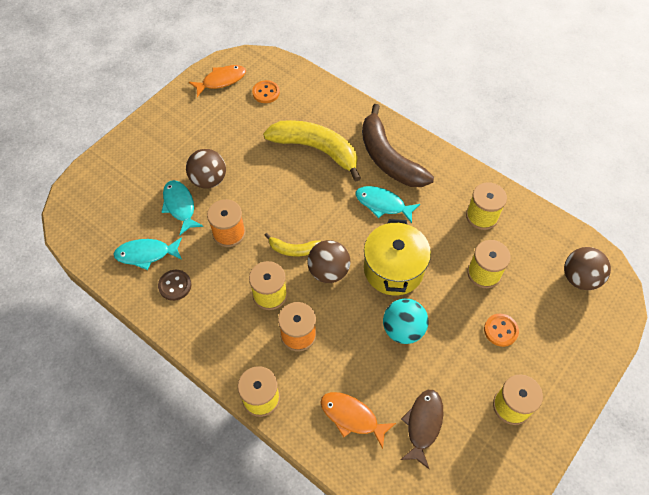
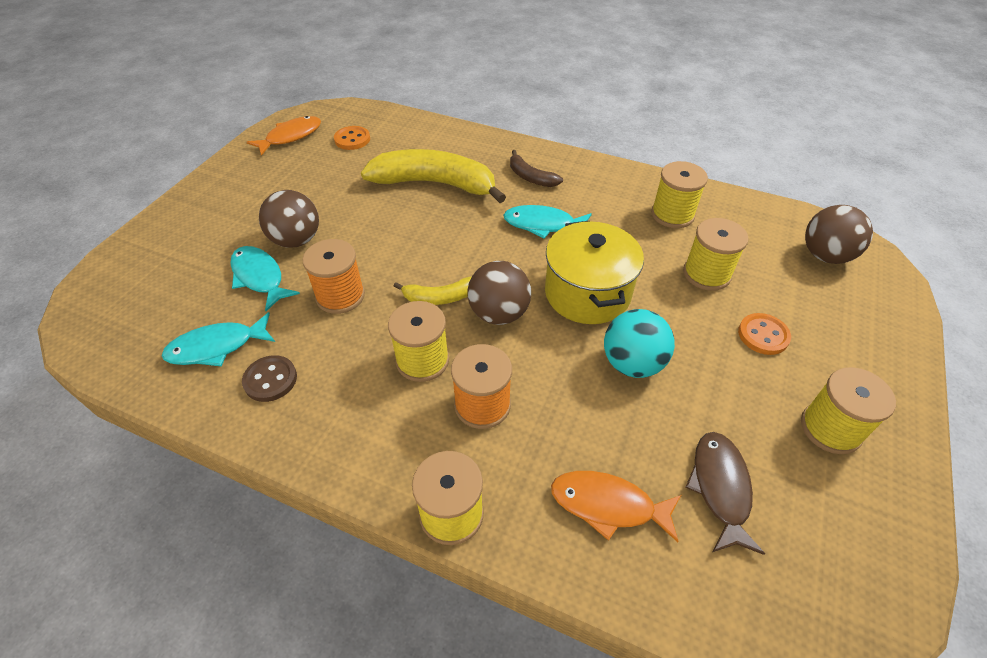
camera: 15 degrees left, 10 degrees down
(388, 158) = (530, 177): brown banana -> brown banana, size x0.48

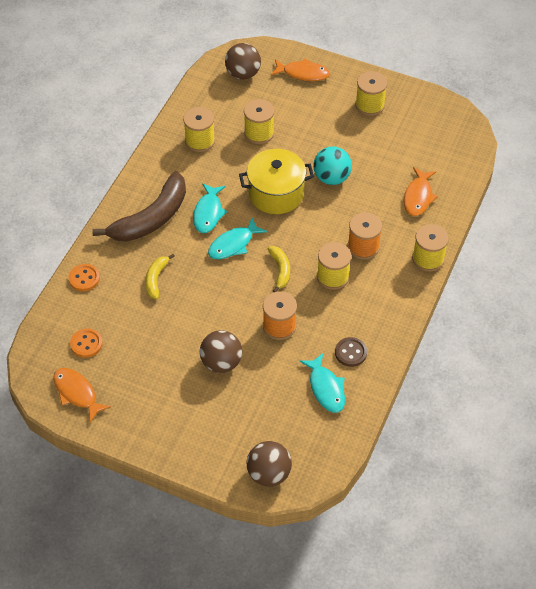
camera: 90 degrees left, 5 degrees up
(259, 277) = (261, 378): turquoise fish -> turquoise fish (233, 244)
(435, 184) = (156, 279): yellow banana -> yellow banana, size x0.48
(499, 313) = (294, 239): brown ball -> brown ball (269, 473)
(530, 177) = (151, 218): brown banana -> brown banana, size x2.06
(720, 488) = (405, 153): brown fish -> none
(763, 335) = (309, 117): orange button -> orange button (84, 278)
(864, 329) = (303, 73): none -> orange fish

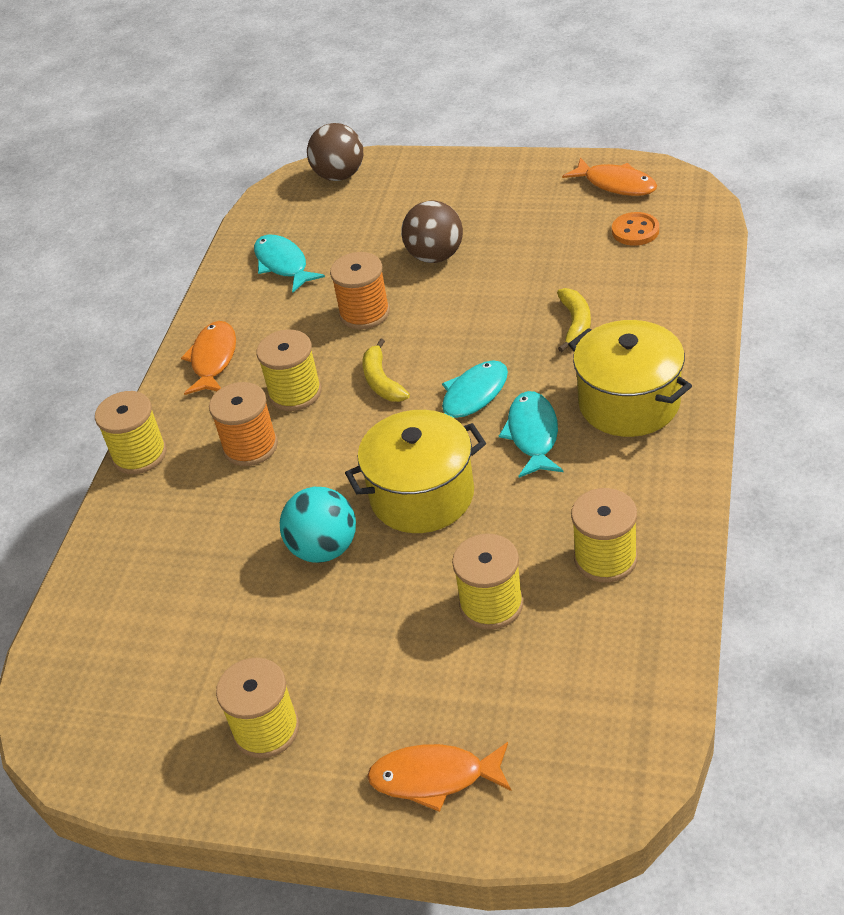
camera: 175 degrees right, 10 degrees down
(84, 278) = (688, 299): orange button -> none
(151, 218) = (629, 403): brown banana -> yellow pot
(243, 74) = (576, 741): brown ball -> none
(350, 353) = (254, 308): brown button -> none
(418, 197) = (156, 552): orange fish -> orange fish (213, 359)

